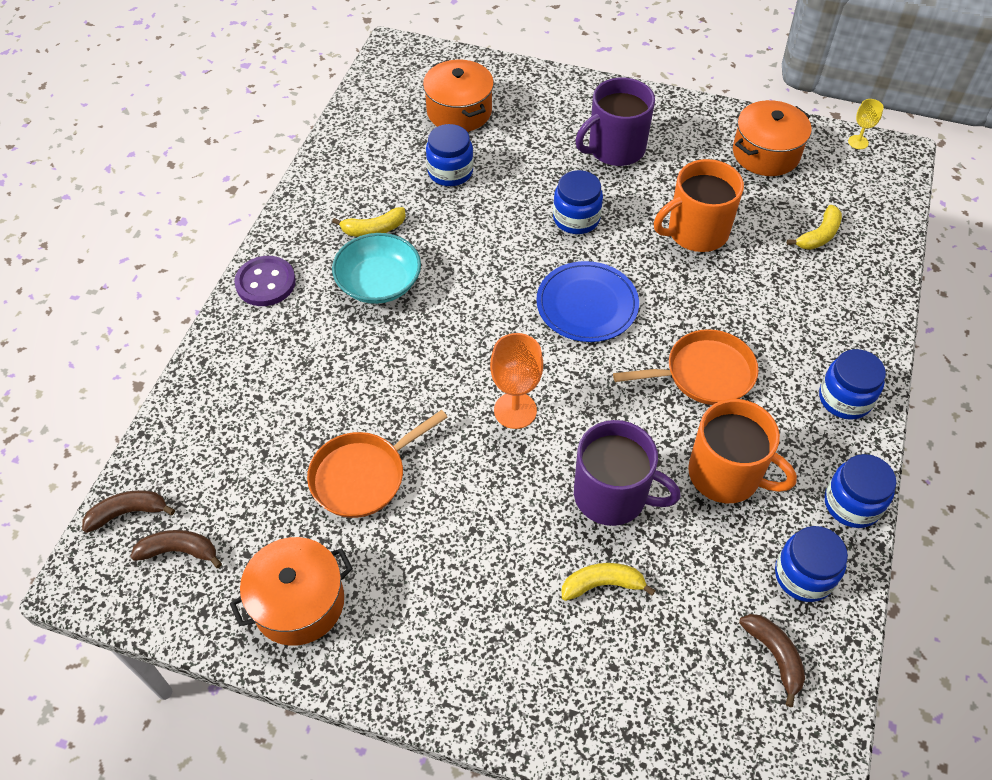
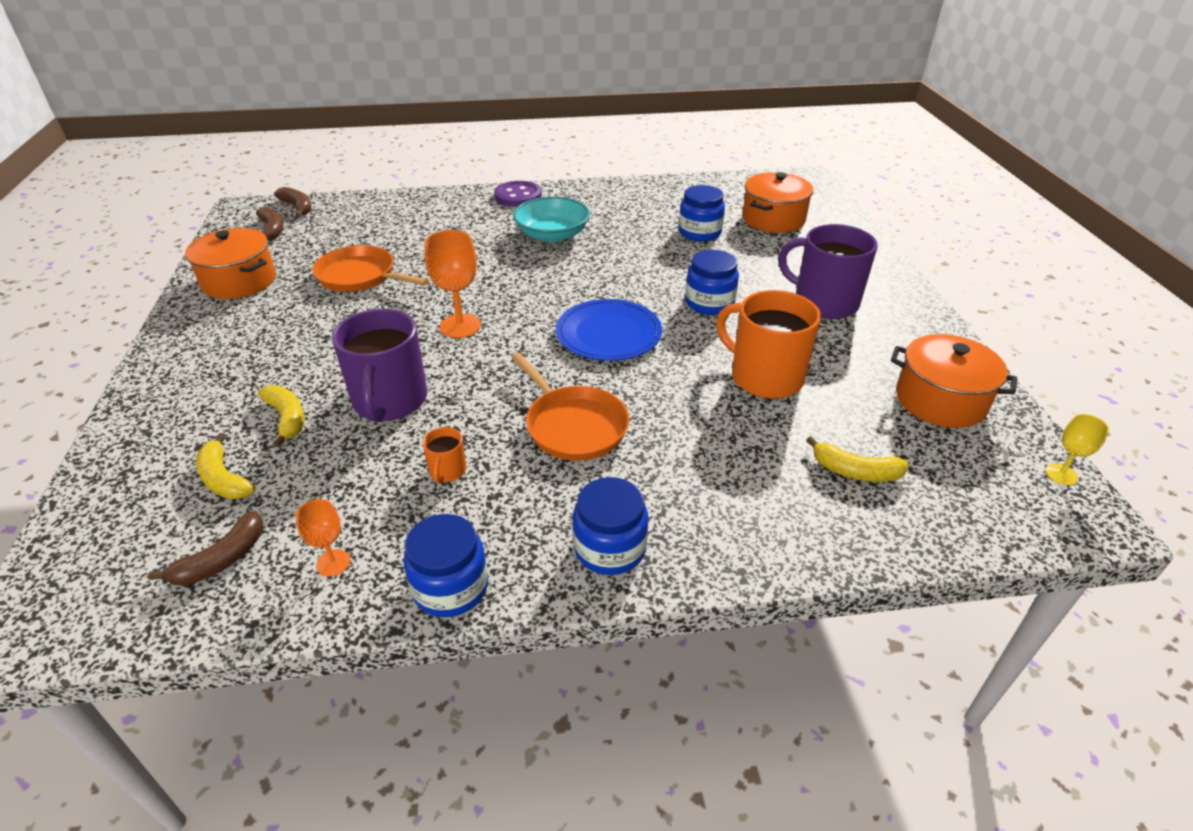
camera: 65 degrees right, 15 degrees down
(374, 229) = (605, 219): yellow banana -> yellow banana (224, 479)
(726, 475) = (447, 471): orange mug -> orange mug, size x0.45
(804, 575) = (333, 563): blue jar -> orange goblet

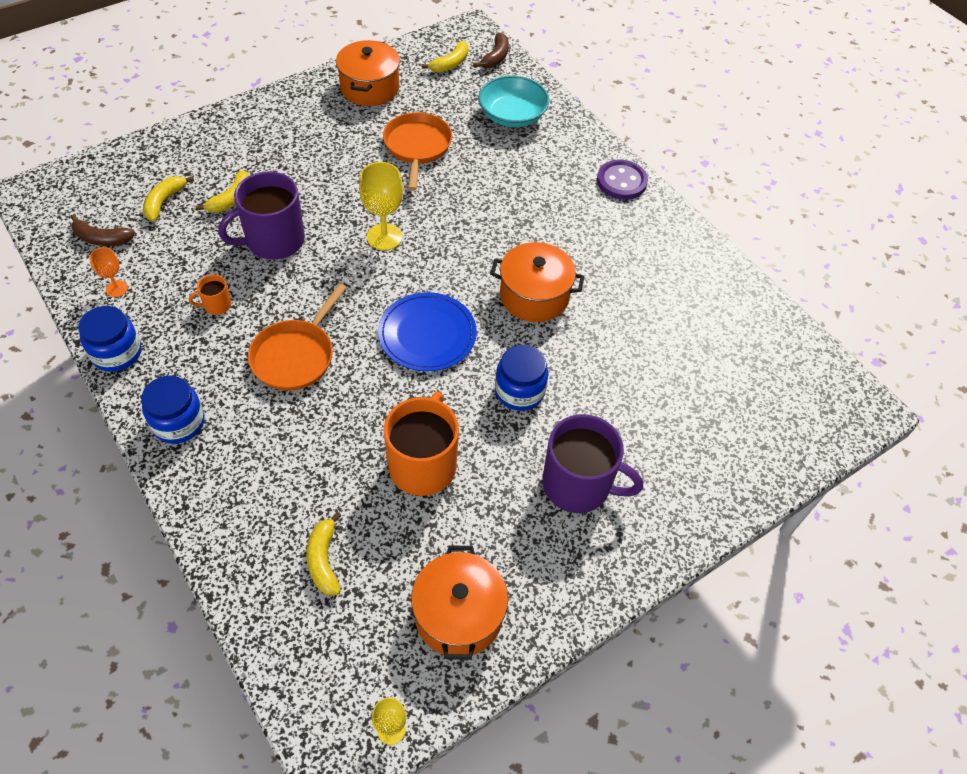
camera: 60 degrees right, 15 degrees up
(272, 230) = (450, 64): brown banana -> yellow banana
(460, 326) = (384, 237): orange goblet -> yellow goblet
(552, 235) = (566, 235): turquoise bowl -> turquoise bowl (512, 115)
(700, 232) = (651, 344): blue jar -> none
(773, 219) = (729, 400): orange pot -> orange pot (534, 296)
(824, 302) = (578, 485): purple mug -> purple mug turned 105 degrees clockwise

